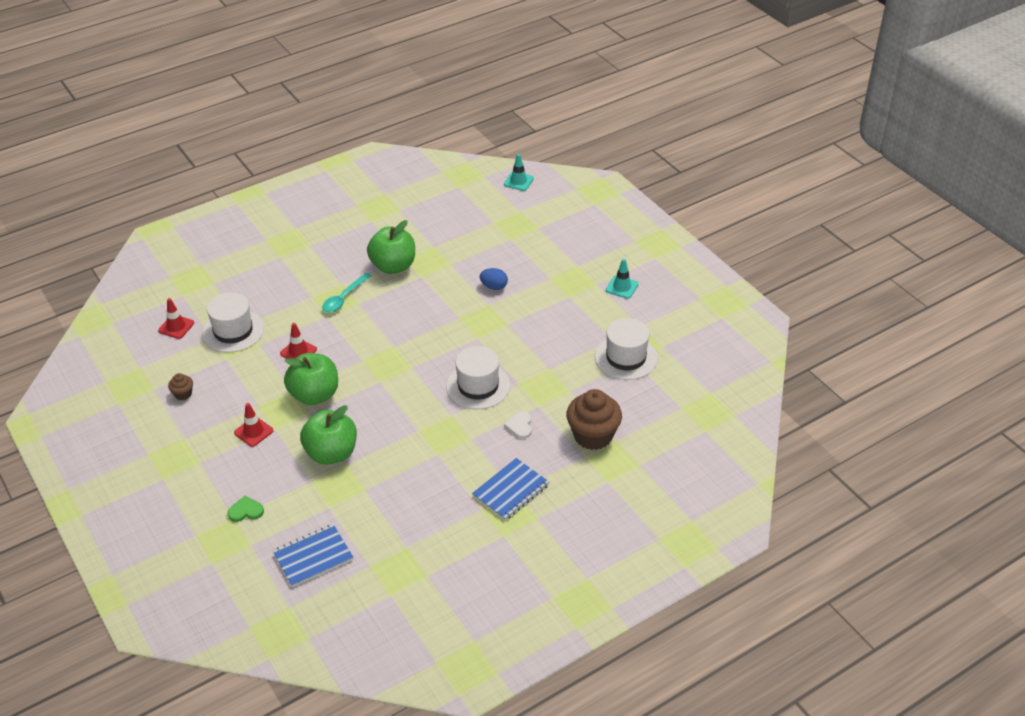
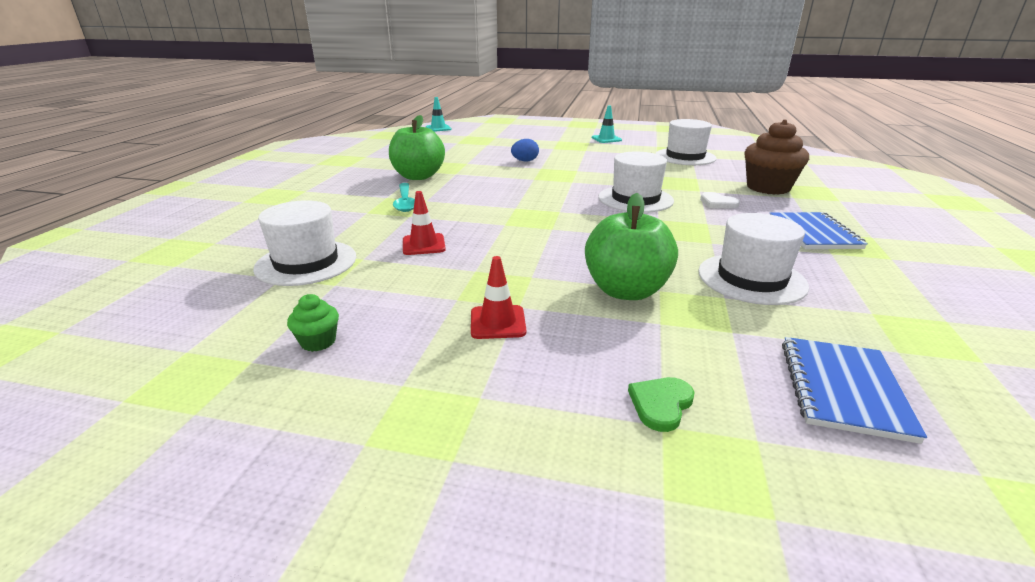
camera: 45 degrees left, 15 degrees down
(176, 327) = (203, 291): red traffic cone -> none
(183, 394) = (318, 341): brown cupcake -> green cupcake
(314, 395) = (508, 262): green apple -> none
(400, 490) = (751, 279): none -> white hat

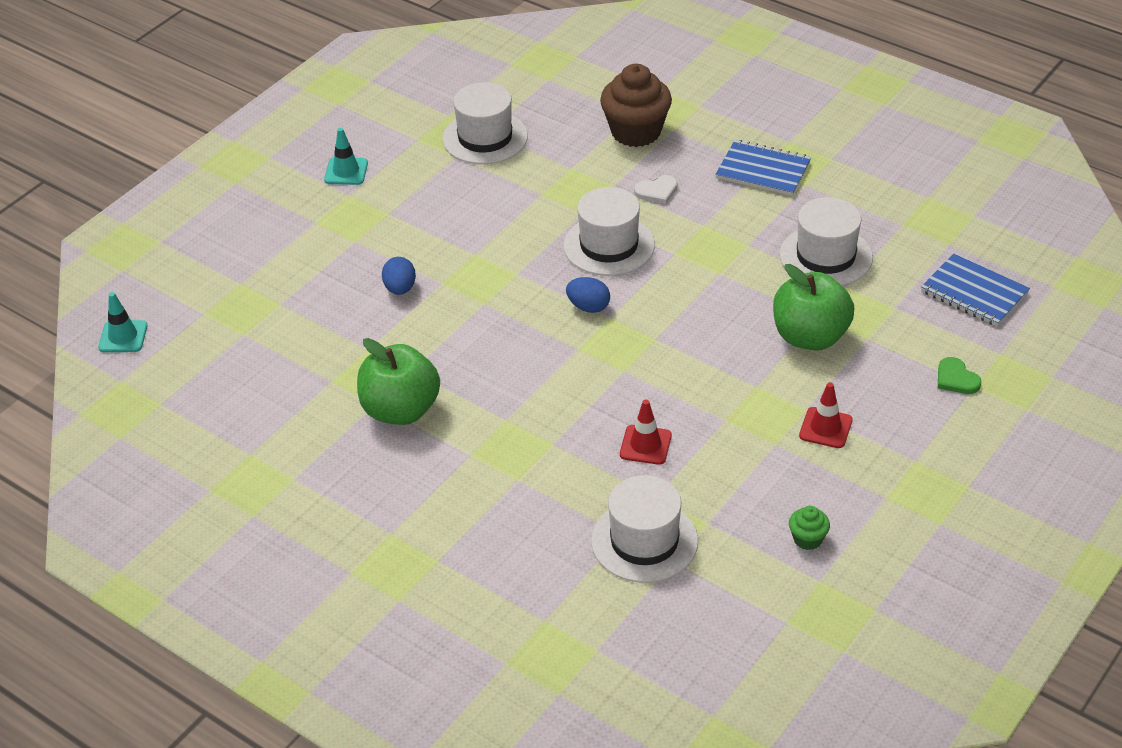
camera: 65 degrees left, 15 degrees up
(405, 202) = (502, 439): turquoise spoon -> none
(562, 203) = (588, 307): none -> blue egg

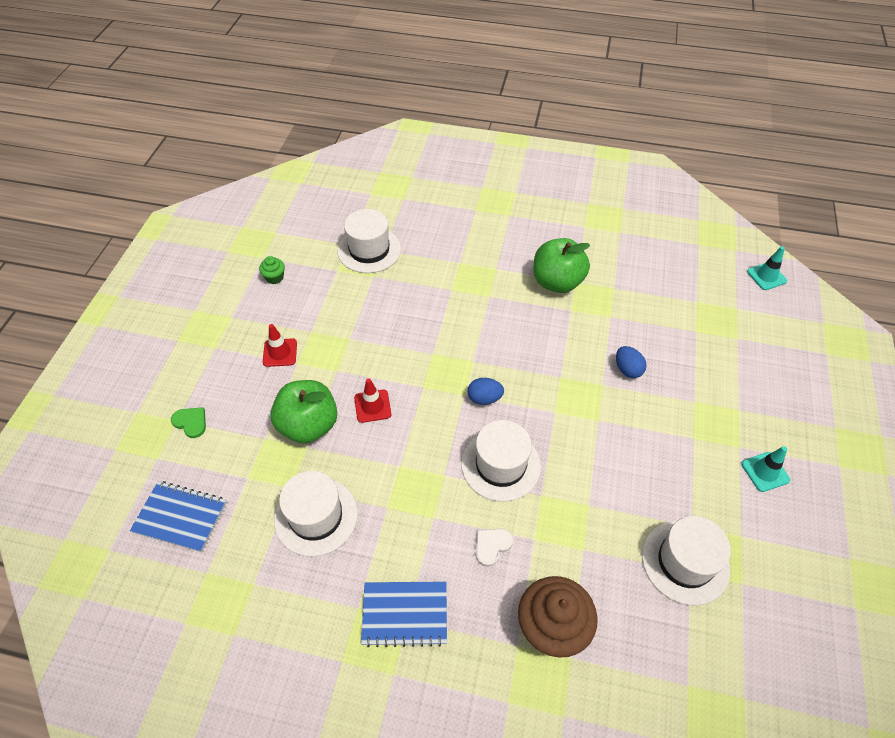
camera: 155 degrees right, 10 degrees up
(645, 445) = (394, 305): red traffic cone -> red traffic cone (372, 406)

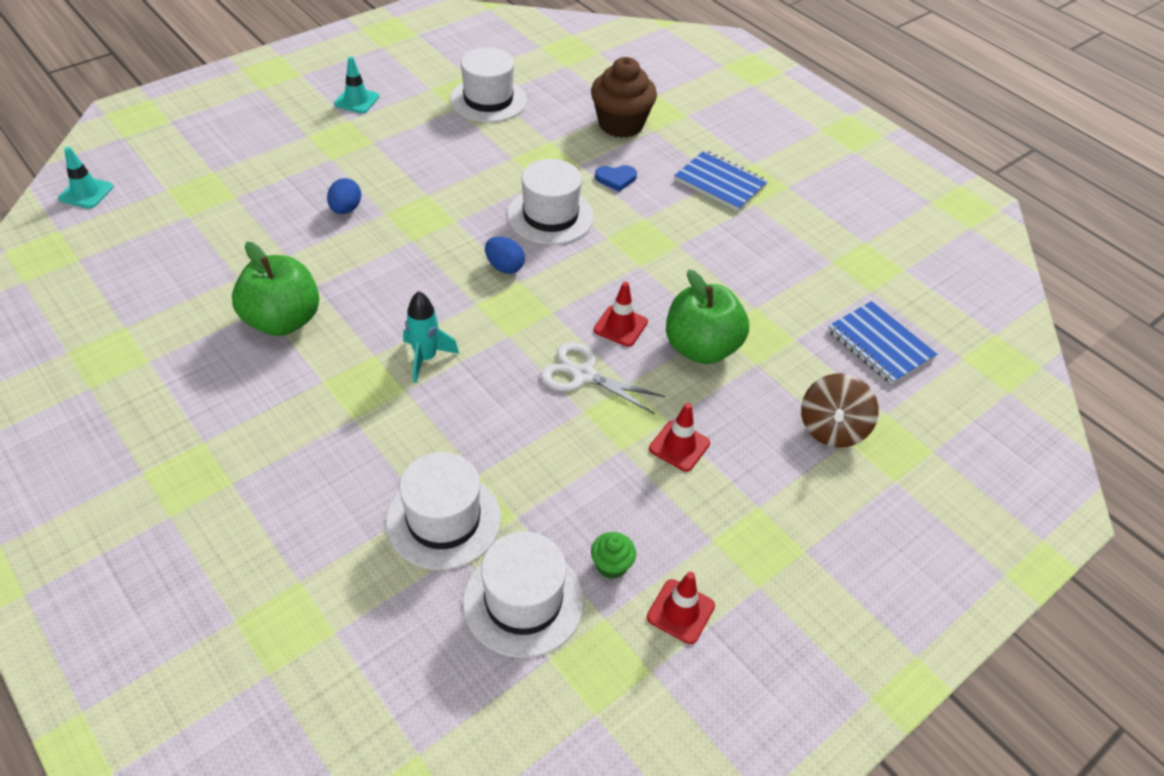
camera: 145 degrees left, 5 degrees down
(191, 422) = (832, 428): green heart -> brown spinning top
(228, 278) = (680, 611): none -> red traffic cone
(316, 516) = (747, 274): white hat -> white hat (523, 601)
(367, 358) = (583, 375): none -> white scissors
(461, 311) = (426, 358): none -> turquoise rocket
(492, 546) = (616, 178): white heart -> blue heart

